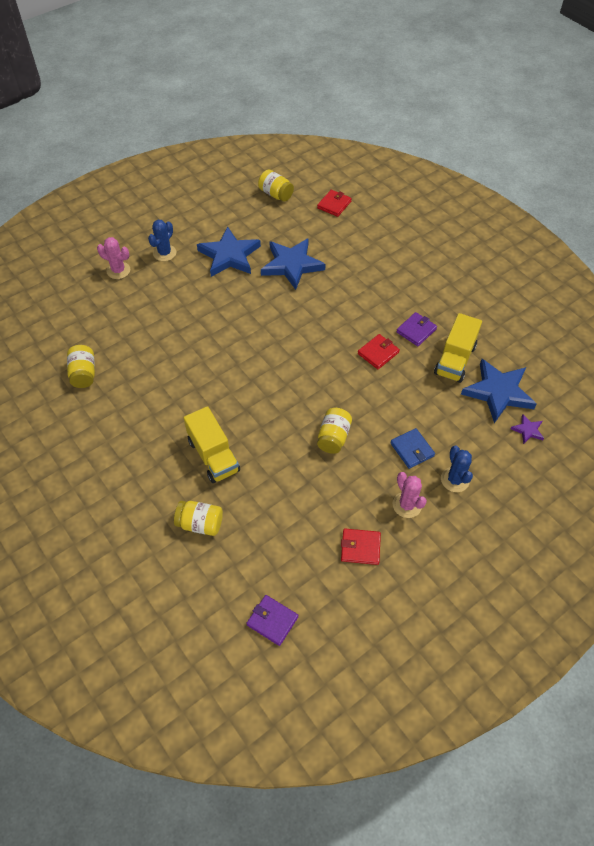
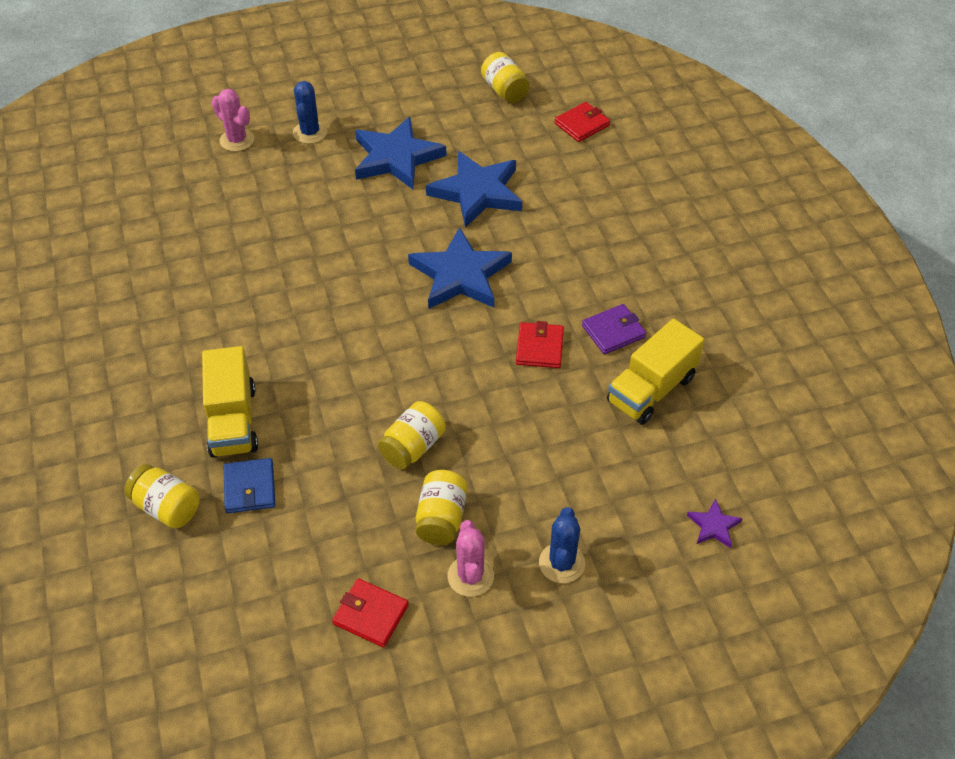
camera: 20 degrees right, 5 degrees down
(84, 374) = (121, 262): yellow jar -> yellow jar (441, 518)
(164, 253) = (310, 132): blue cactus -> blue cactus turned 45 degrees counterclockwise
(272, 621) = (194, 674): purple wallet -> none
(378, 353) = (539, 347): red wallet -> red wallet turned 60 degrees counterclockwise
(412, 450) = (519, 499): blue wallet -> blue wallet (249, 488)
(498, 392) = (695, 456): blue star -> blue star (460, 275)

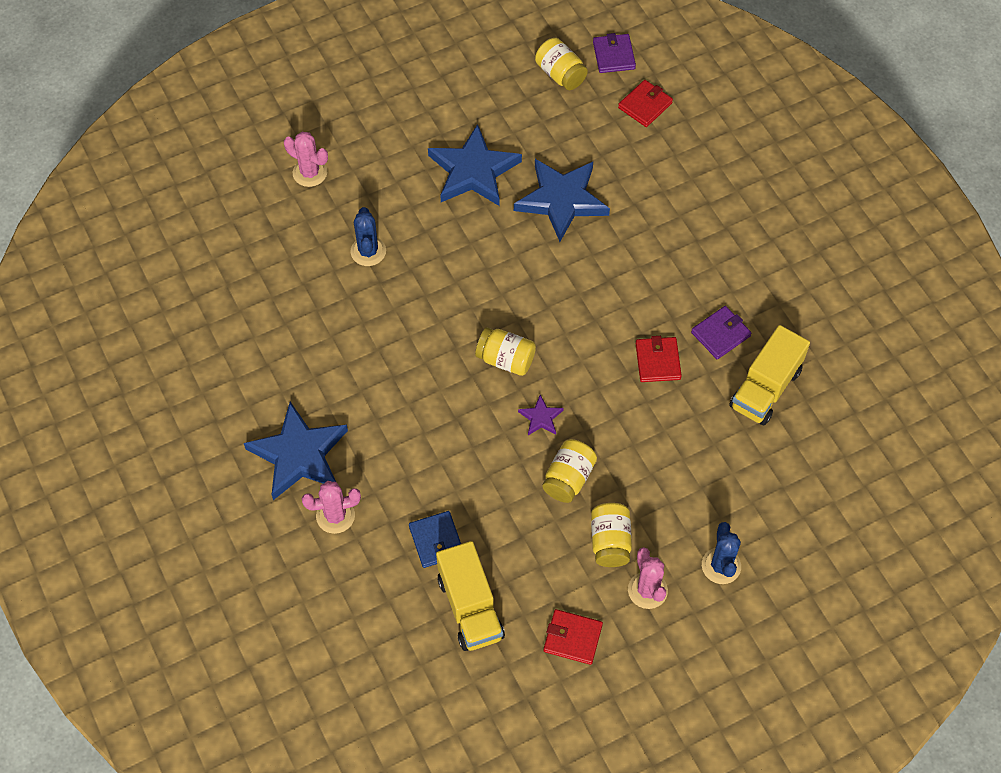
camera: 10 degrees left, 10 degrees up
(150, 447) = (335, 516): none -> pink cactus
(167, 507) = (369, 571): yellow jar -> yellow jar (505, 359)
(233, 421) = (401, 478): yellow truck -> yellow truck (470, 607)
(310, 132) = (380, 153): blue cactus -> blue cactus (368, 251)
(460, 275) = (568, 295): blue star -> blue star (299, 454)
(561, 82) = (614, 55): none -> purple wallet
(713, 526) = (841, 511): purple star -> purple star (541, 417)

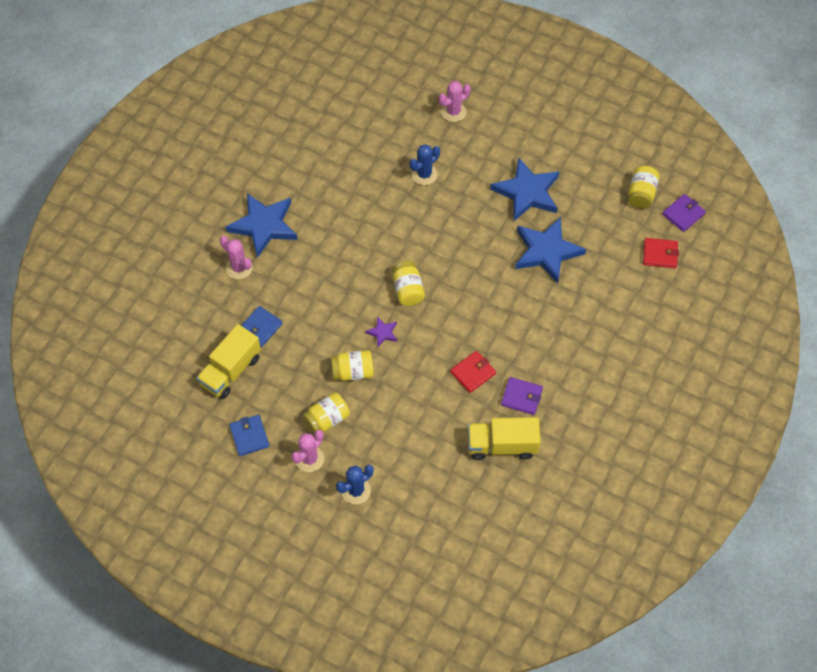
camera: 55 degrees right, 0 degrees up
(310, 173) = (453, 112): pink cactus -> pink cactus turned 60 degrees clockwise
(572, 638) = (249, 436): red wallet -> blue wallet

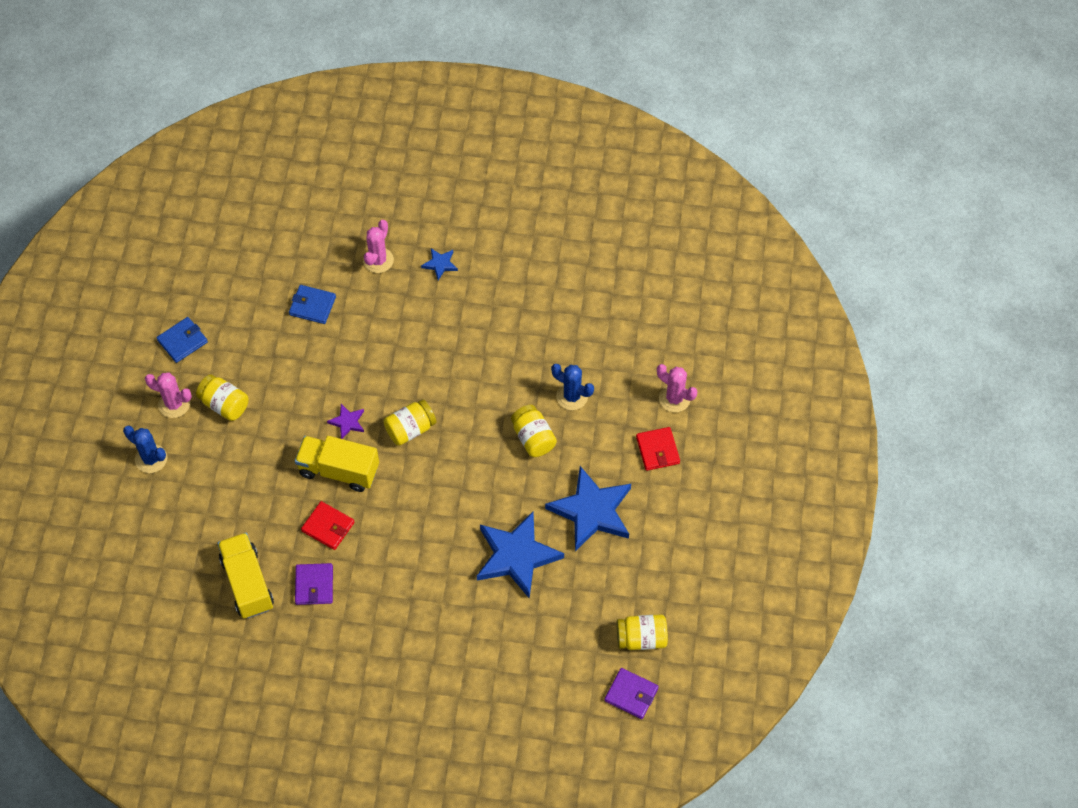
camera: 70 degrees right, 0 degrees up
(231, 371) = (252, 298): yellow truck -> yellow truck (339, 470)
(264, 225) = (440, 264): blue star -> blue star, size x0.44
(353, 372) = (289, 409): yellow jar -> yellow jar (533, 438)
(660, 254) = (561, 682): red wallet -> red wallet (657, 450)

